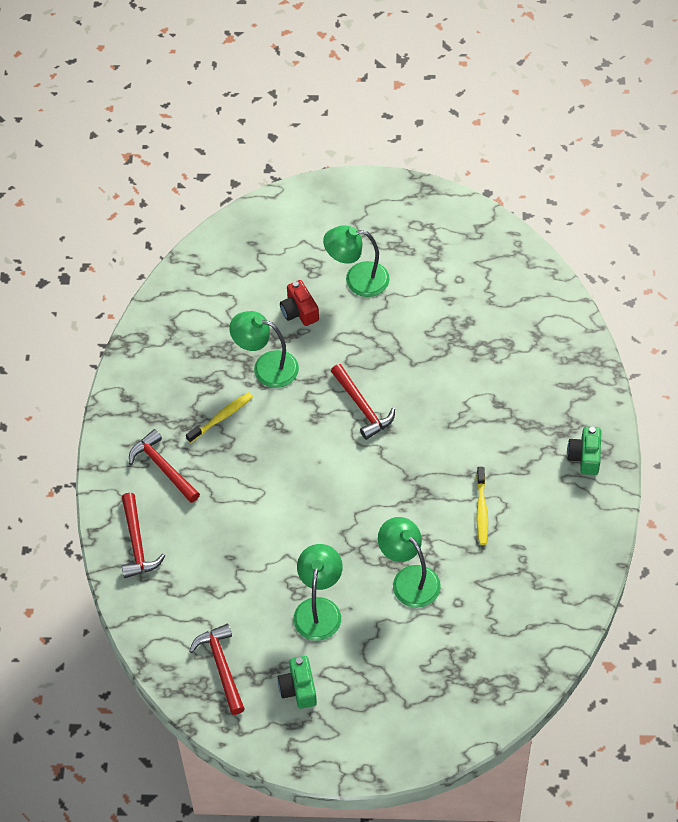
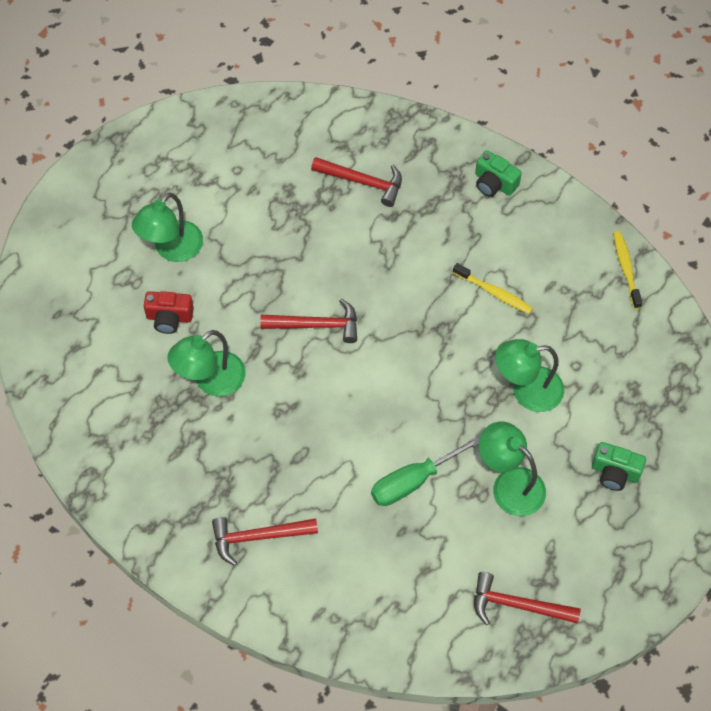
camera: 60 degrees left, 5 degrees up
(137, 543) = (328, 608): red hammer -> red hammer (362, 182)
(221, 417) = (239, 452): yellow toothbrush -> yellow toothbrush (626, 269)
(276, 542) = (413, 481): none -> green screwdriver
(298, 688) = (583, 549): green camera -> green camera (615, 472)

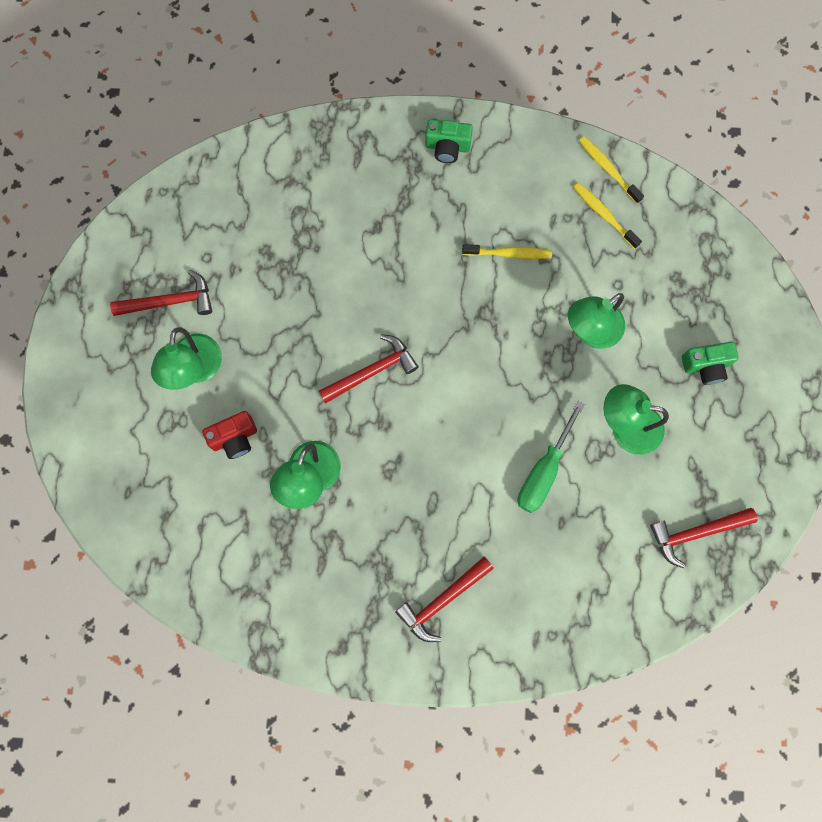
camera: 30 degrees left, 15 degrees up
(362, 182) = (329, 208): red hammer -> red hammer (169, 301)
(599, 303) = (604, 214): none -> yellow toothbrush

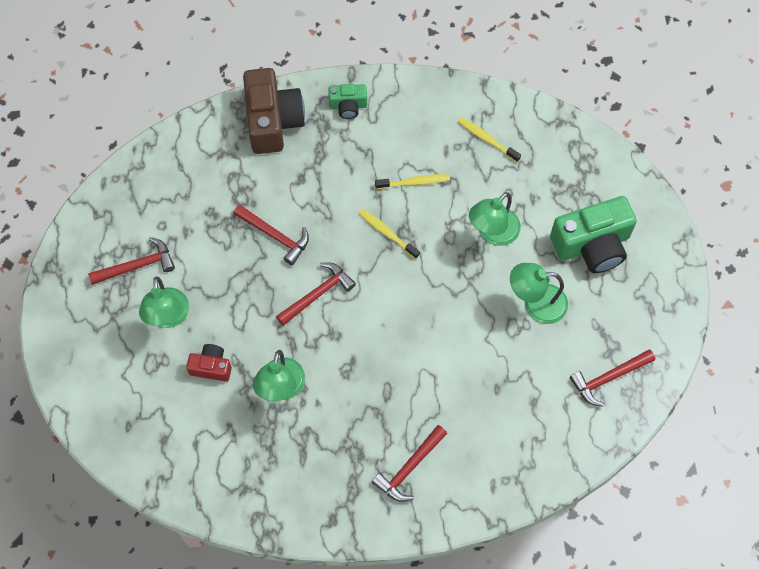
camera: 10 degrees left, 10 degrees down
(234, 438) = (211, 367): red camera -> red camera turned 135 degrees counterclockwise
(335, 291) = (275, 235): none -> red hammer
(356, 151) = (273, 121): none -> brown camera
(544, 471) = (474, 350): green screwdriver -> none
(608, 169) = (483, 103): yellow toothbrush -> yellow toothbrush (387, 233)
(706, 366) = (592, 245): green camera -> green camera, size x1.95

